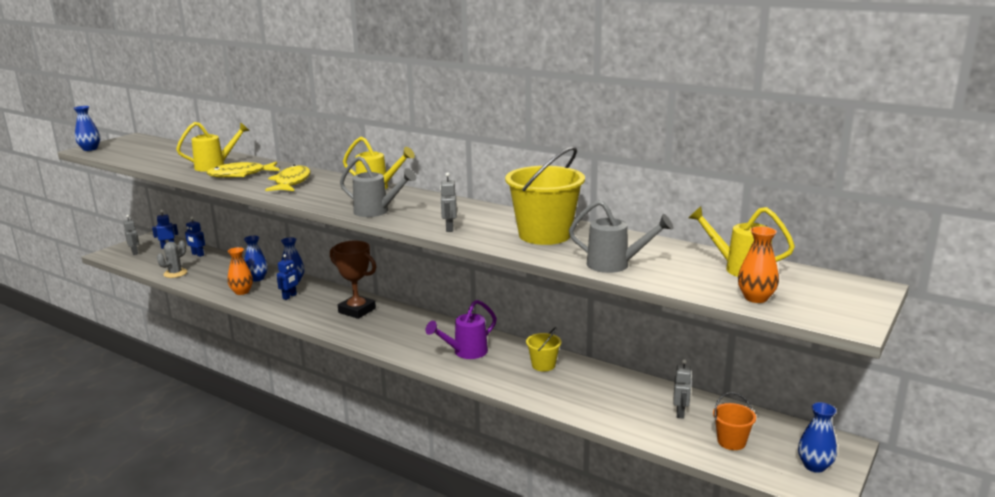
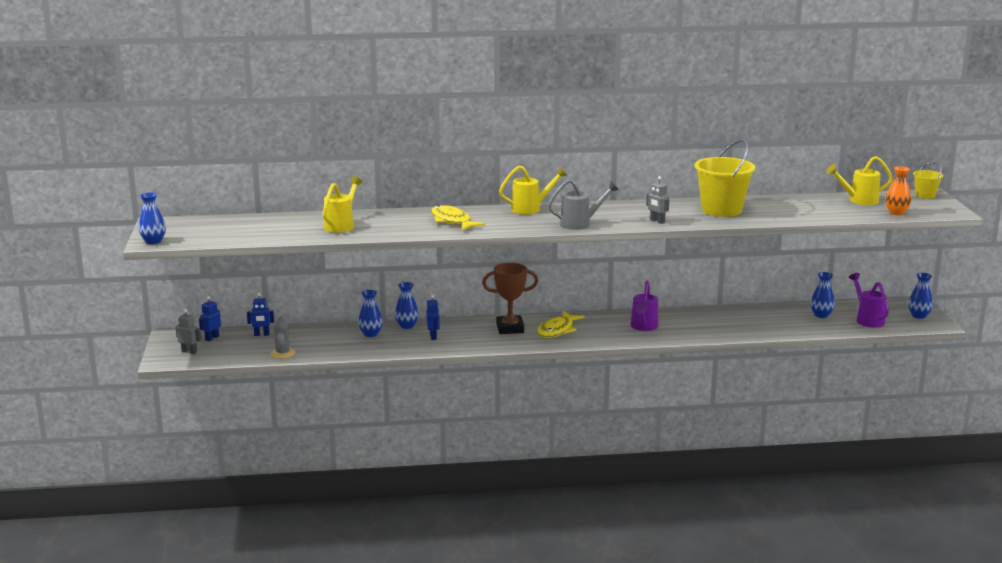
camera: 40 degrees left, 0 degrees up
(241, 175) = (390, 226): yellow fish -> yellow fish (557, 330)
(242, 292) = (383, 346): orange vase -> none
(543, 365) = (704, 318): yellow bucket -> yellow bucket (925, 195)
(615, 265) = (799, 215): grey watering can -> none
(680, 413) = (821, 315): grey robot -> blue vase
(731, 442) = (867, 319): orange bucket -> purple watering can

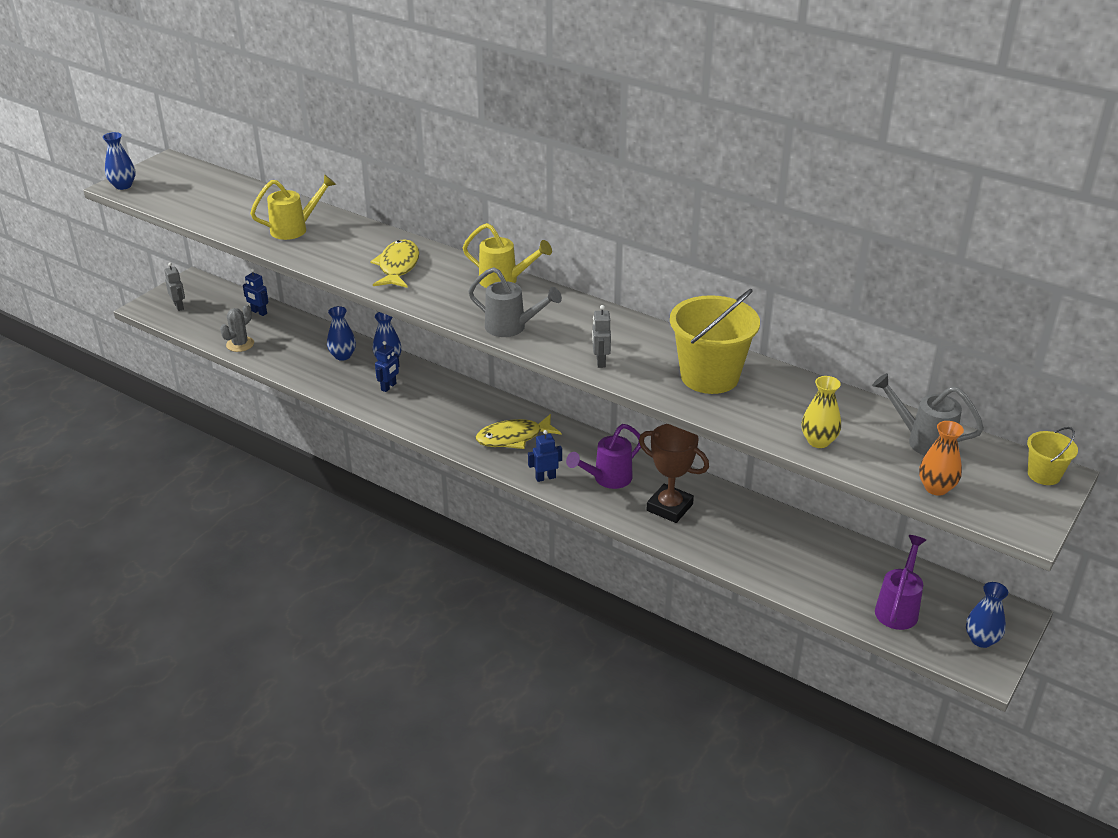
camera: 40 degrees right, 15 degrees up
(212, 338) = (218, 298): blue robot -> blue robot (545, 477)
(510, 328) = (473, 411): brown trophy -> brown trophy (669, 507)
(818, 214) = (818, 441): none -> yellow vase
(821, 315) = (847, 569): blue vase -> none
(858, 200) = (922, 440): yellow watering can -> grey watering can

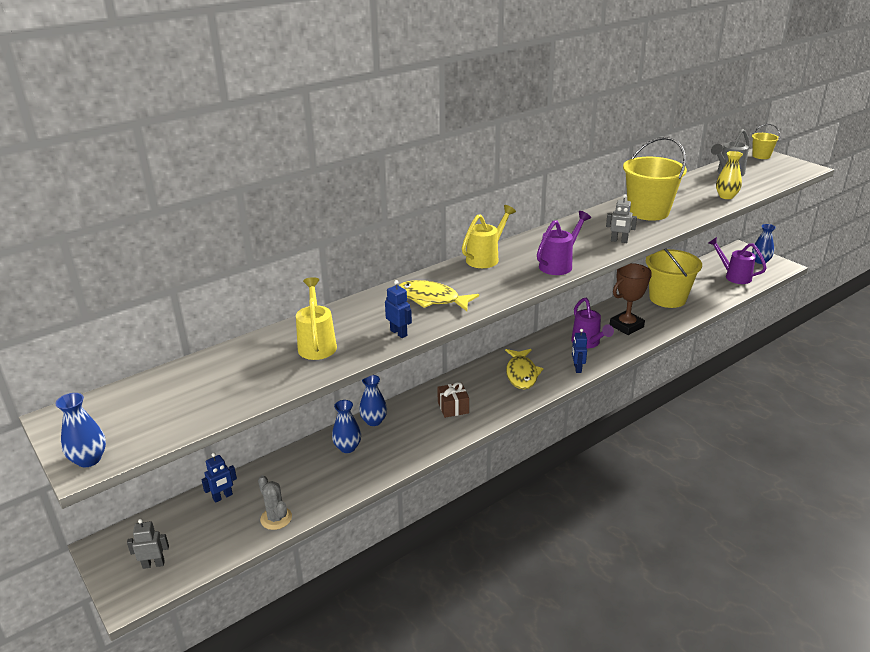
camera: 70 degrees left, 5 degrees down
(389, 387) = (416, 426): blue robot -> blue robot (399, 333)
(430, 403) = (453, 407): none -> brown gift
(512, 328) = (559, 264): grey watering can -> purple watering can
(773, 540) = (667, 298): none -> yellow bucket
(936, 488) = (773, 179): orange vase -> none

